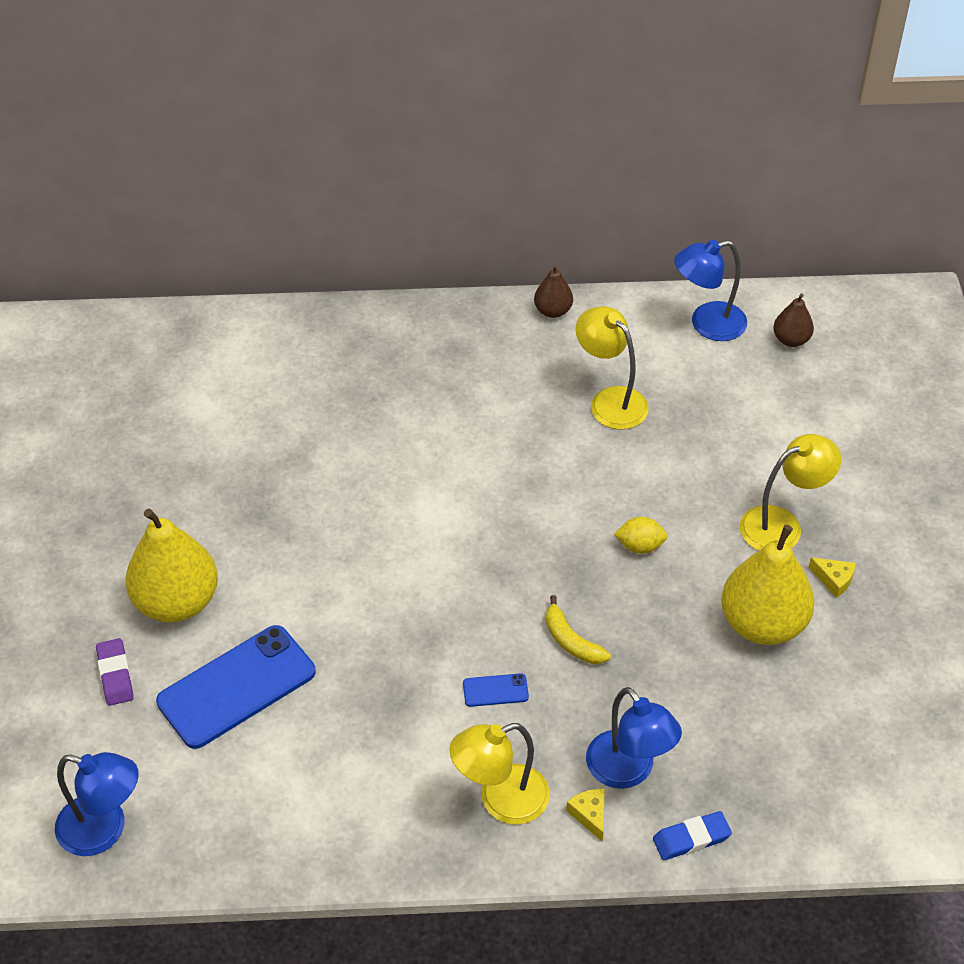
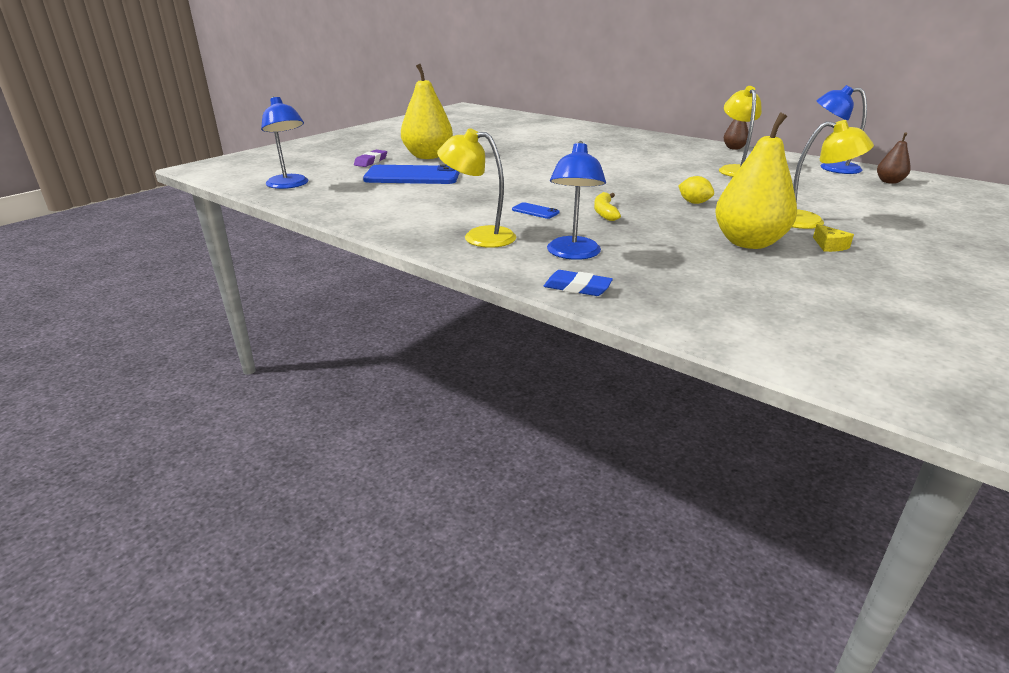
camera: 40 degrees right, 20 degrees down
(590, 815) = (523, 257): yellow cheese -> none

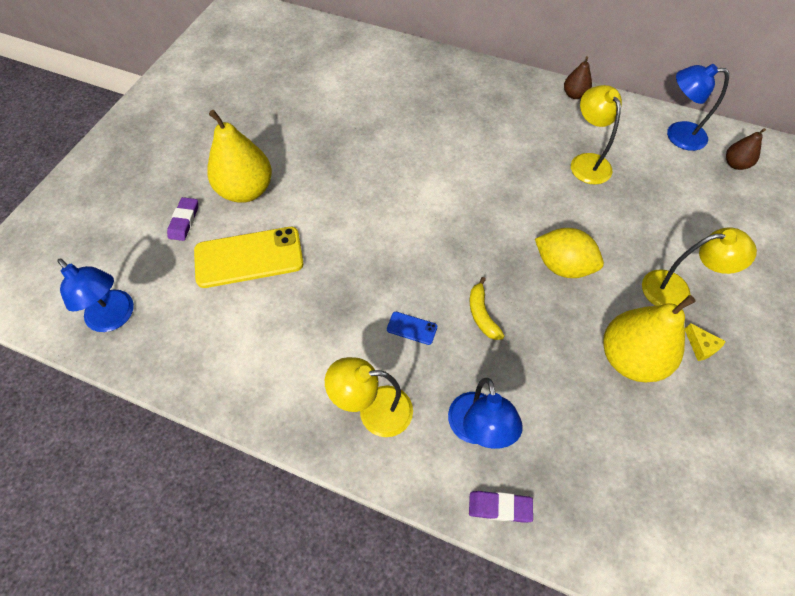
camera: 15 degrees left, 30 degrees up
(412, 176) = (249, 257): blue phone -> yellow phone
(577, 287) = (499, 507): blue eraser -> purple eraser
(694, 202) = (562, 266): yellow lemon -> yellow lemon, size x1.73

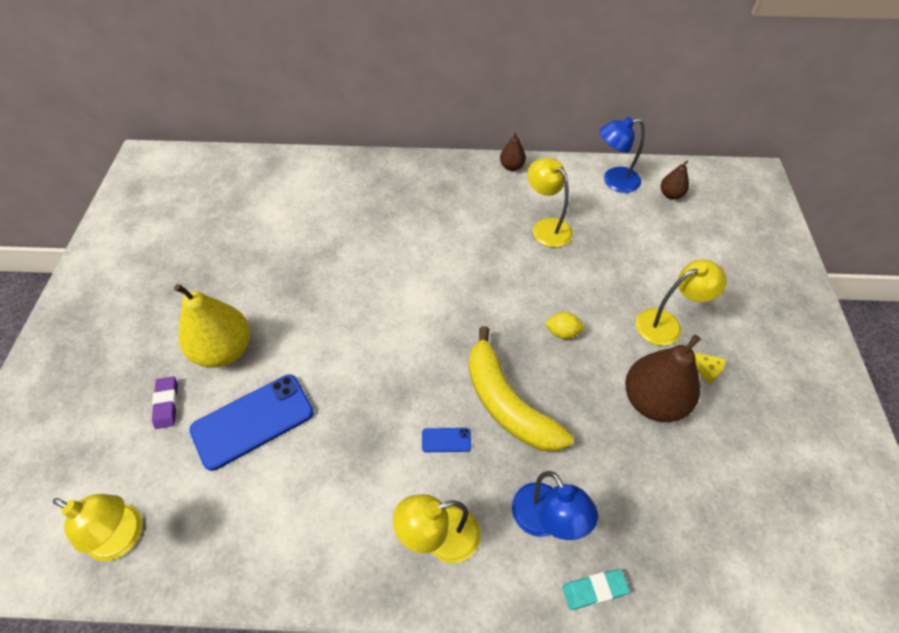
camera: 20 degrees left, 5 degrees down
(115, 317) = (124, 537): blue lamp -> yellow lamp
(249, 257) = (253, 421): yellow phone -> blue phone
(482, 314) = (507, 403): yellow banana -> yellow banana, size x2.16
(499, 507) = (594, 590): purple eraser -> turquoise eraser
(562, 266) = (562, 332): yellow lemon -> yellow lemon, size x0.58
(630, 358) = (653, 401): yellow pear -> brown pear

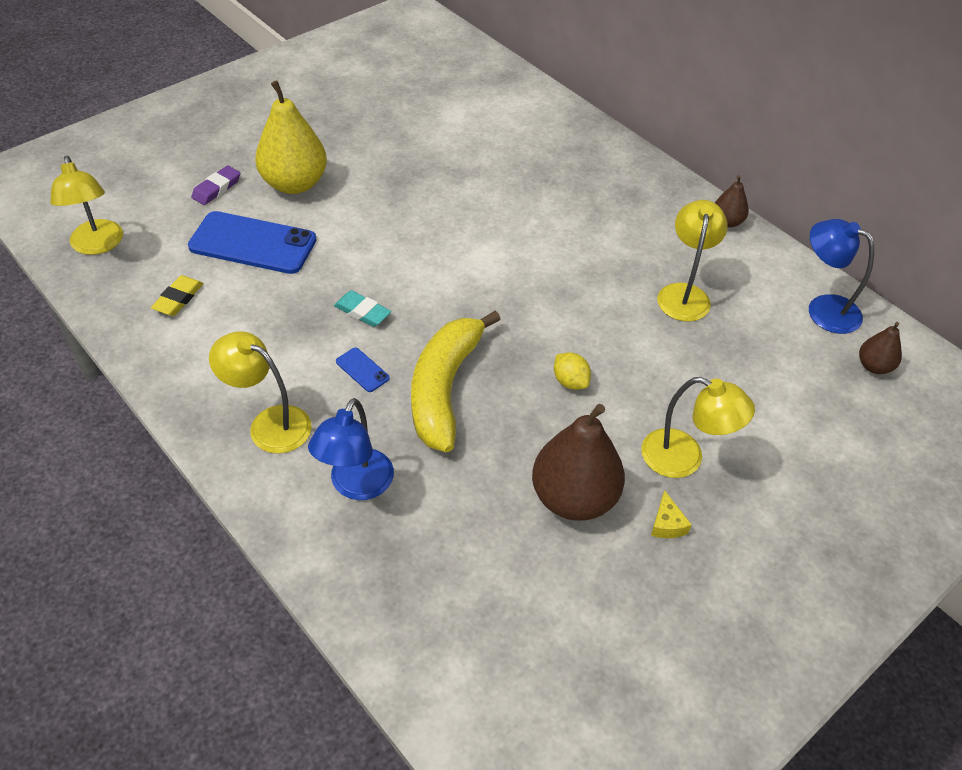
camera: 45 degrees right, 5 degrees down
(252, 515) = (178, 299): none -> yellow eraser
(594, 590) = (325, 561): turquoise eraser -> turquoise eraser (362, 312)

